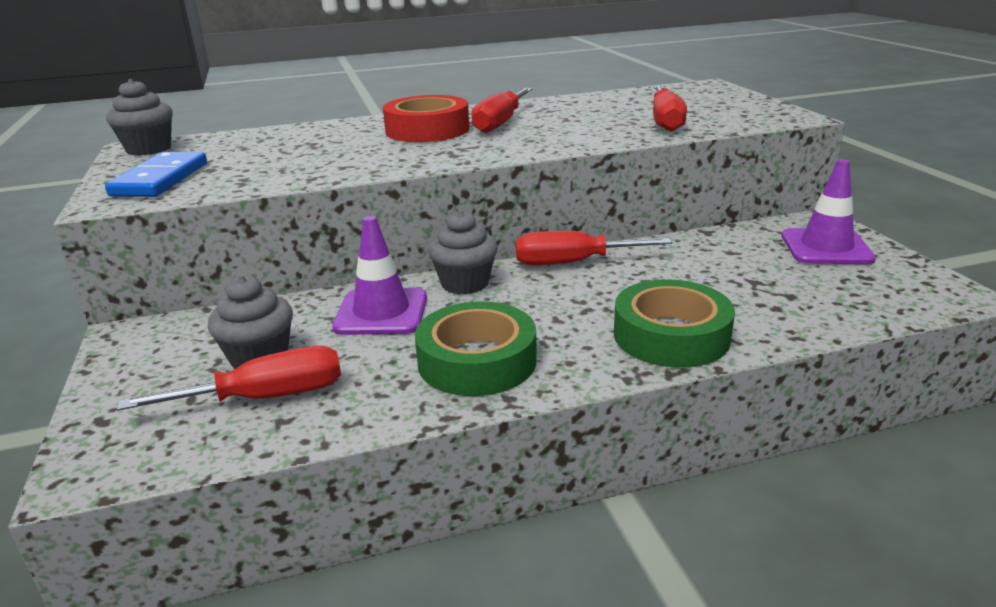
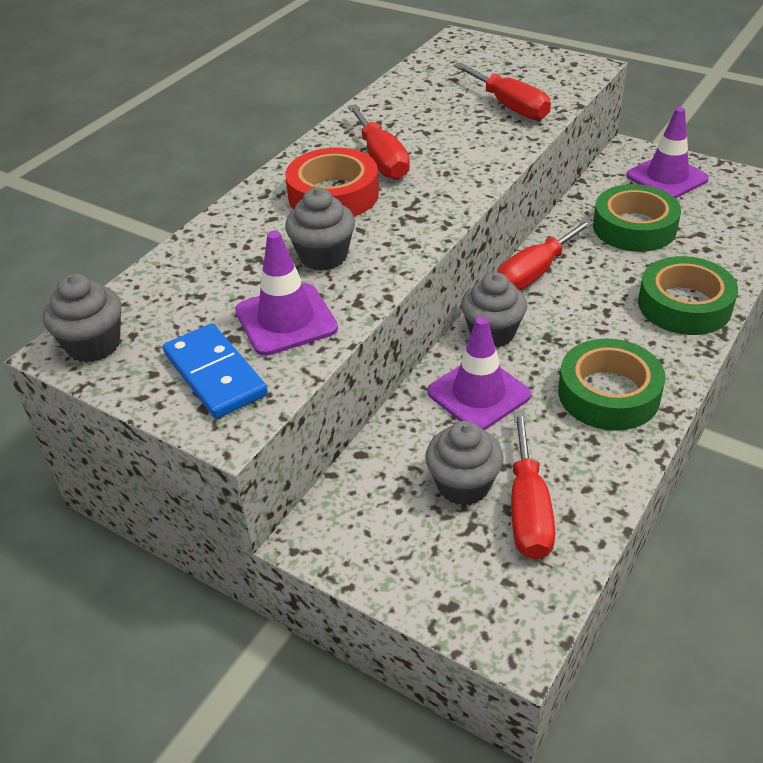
camera: 40 degrees left, 15 degrees up
(254, 171) = (286, 320): none -> purple traffic cone
(266, 397) = (528, 509): red screwdriver -> red screwdriver turned 150 degrees clockwise
(348, 153) = (323, 256): none -> grey cupcake
(724, 267) = (634, 227): none -> green tape

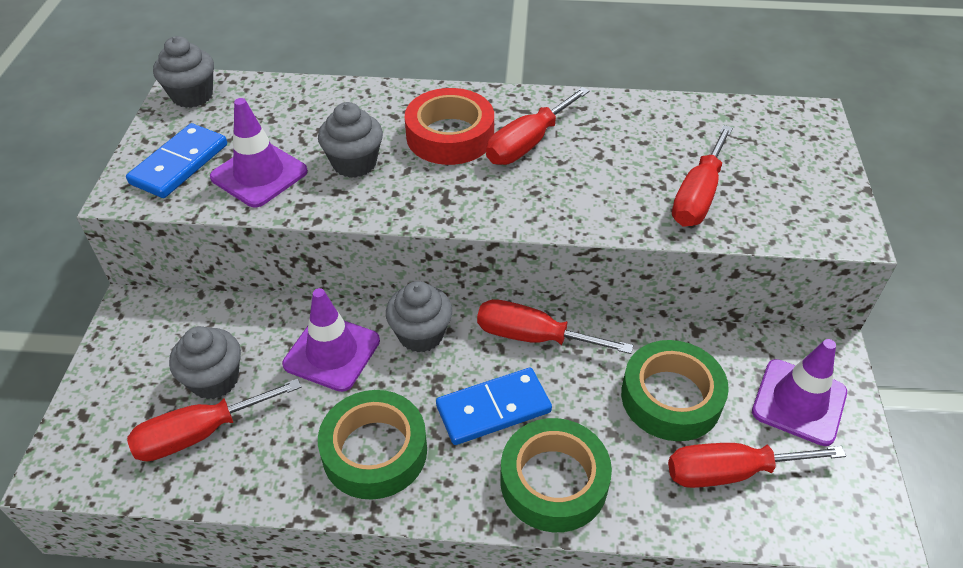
camera: 60 degrees right, 5 degrees up
(598, 315) = (493, 408): none -> blue domino
(712, 225) = (730, 472): none -> red screwdriver

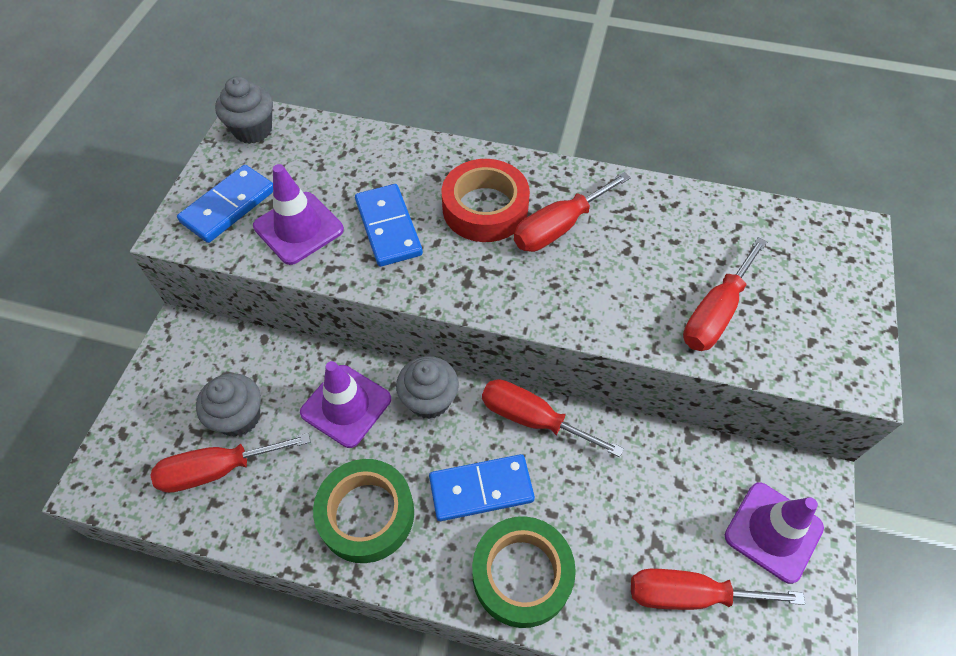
camera: 10 degrees right, 10 degrees up
(354, 163) = (388, 227): grey cupcake -> blue domino
(671, 397) = (649, 505): green tape -> none

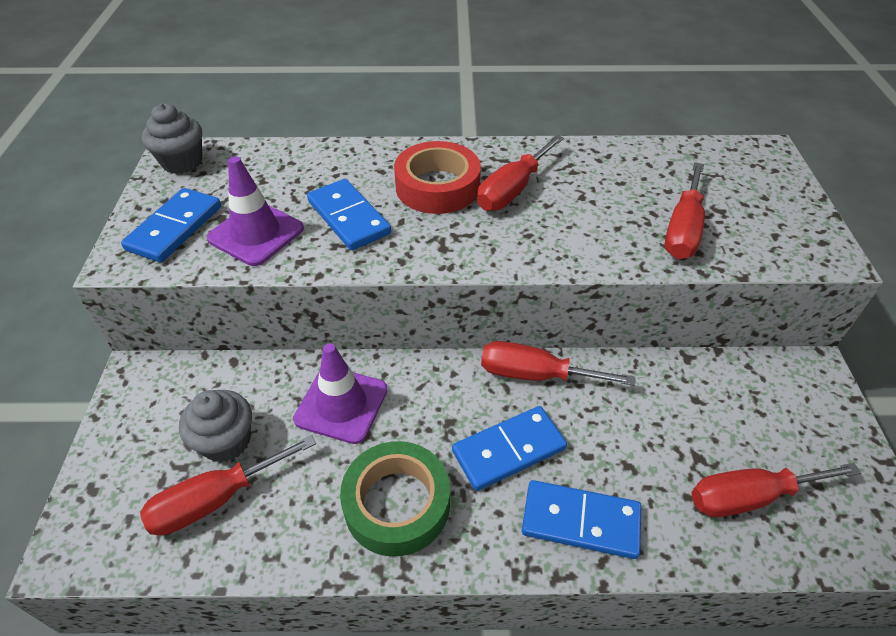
camera: 15 degrees left, 10 degrees down
(429, 400) = (426, 380): grey cupcake -> none
(522, 574) = (580, 521): green tape -> blue domino
(773, 532) = (798, 421): purple traffic cone -> none

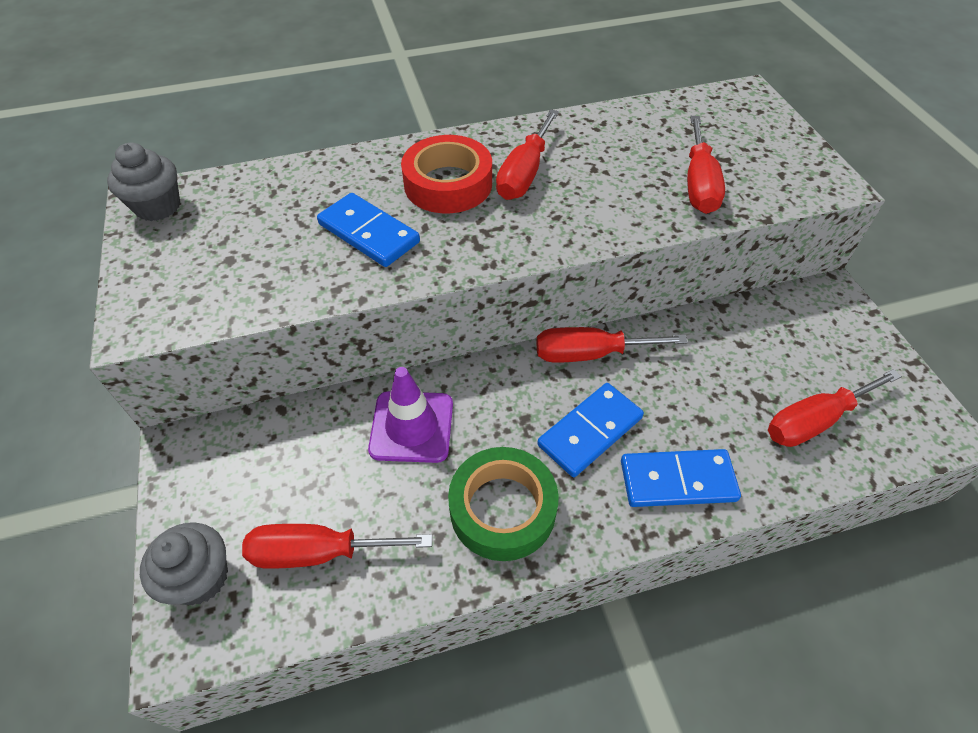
camera: 15 degrees left, 5 degrees up
(174, 228) = (181, 280): blue domino -> none
(216, 499) = (319, 552): red screwdriver -> red screwdriver turned 45 degrees clockwise
(226, 441) = (306, 492): grey cupcake -> grey cupcake (200, 577)
(256, 233) = (276, 269): purple traffic cone -> none

